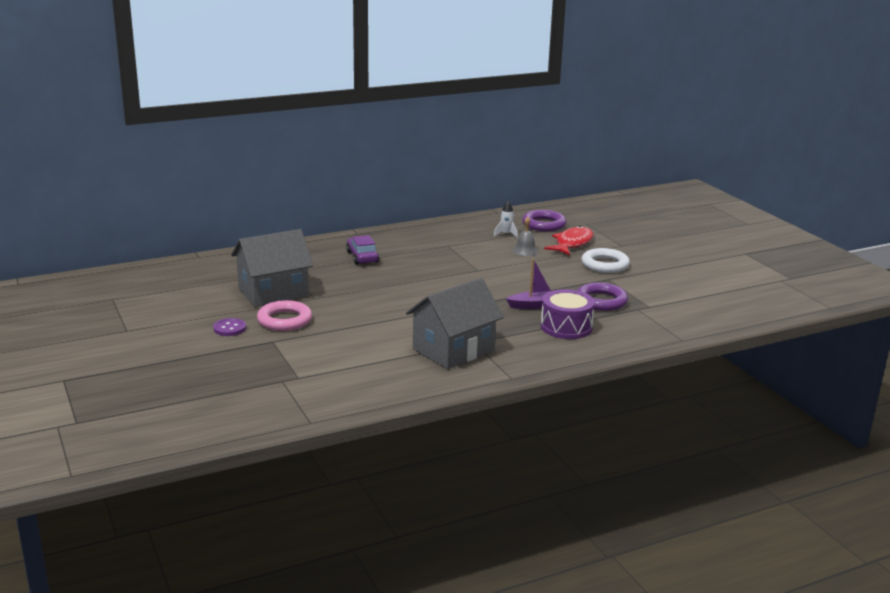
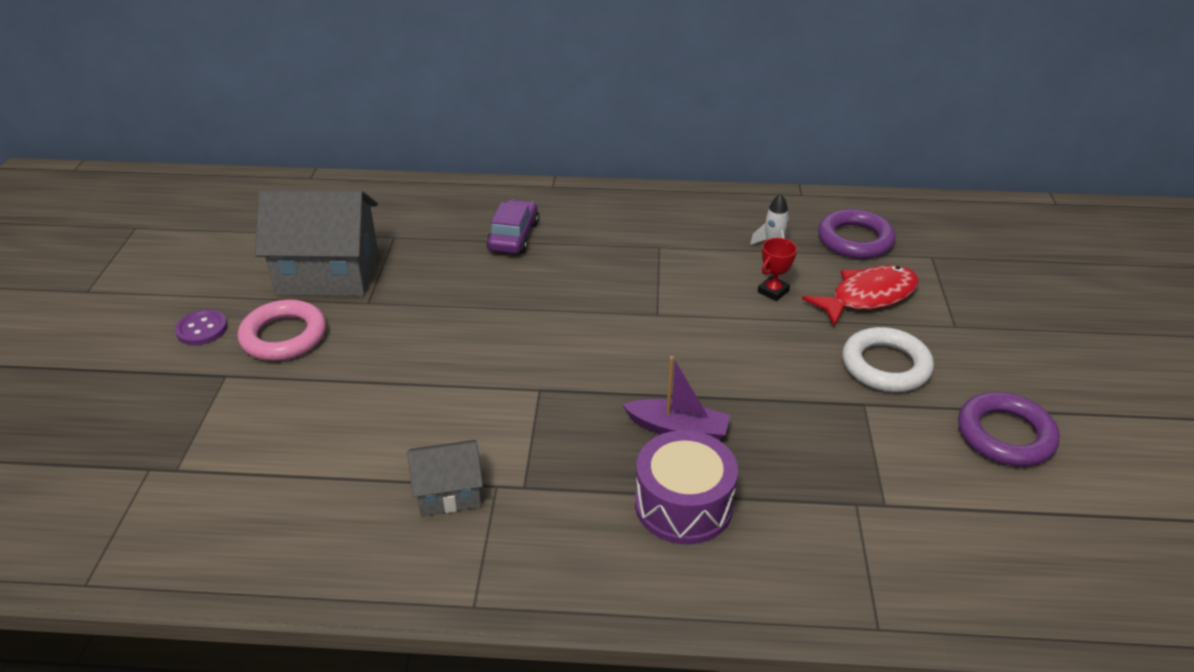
camera: 30 degrees right, 15 degrees up
(453, 350) = (449, 492): grey house -> grey house, size x0.53
(525, 250) = (773, 291): grey bell -> red trophy
(601, 301) = (803, 458): purple ring -> purple ring (1005, 435)

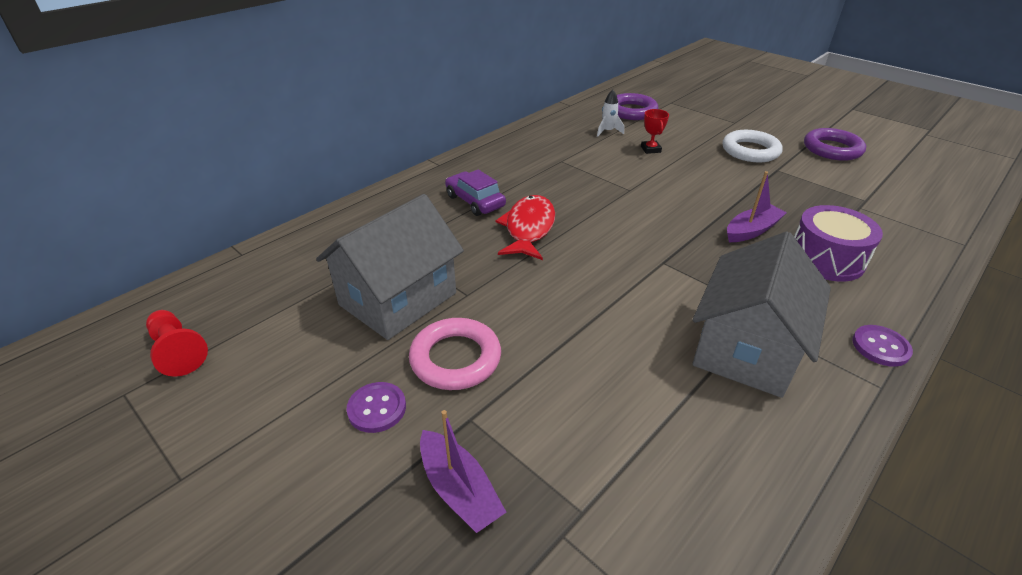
camera: 50 degrees left, 0 degrees up
(156, 403) = (459, 489): none -> purple boat
(187, 221) = (178, 351): none -> red pawn
(449, 492) = (746, 348): grey house -> grey house, size x1.89
(545, 590) = (880, 347): none -> purple button
(867, 297) = (686, 130): red fish -> red fish (528, 228)

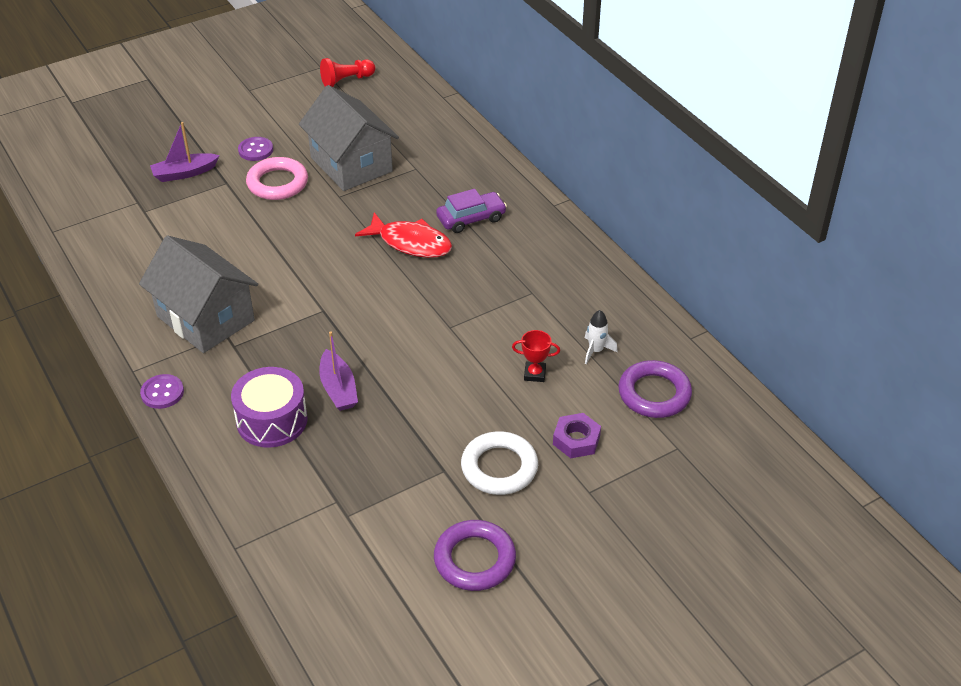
camera: 105 degrees right, 5 degrees up
(697, 130) = (576, 440): none -> purple nut

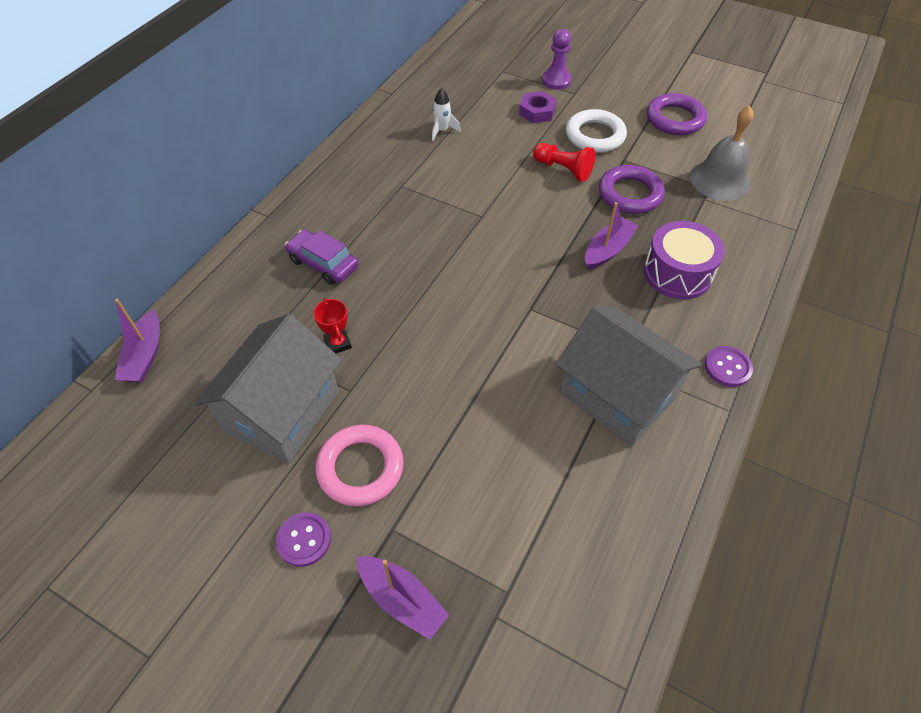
camera: 120 degrees left, 10 degrees up
(205, 318) = (617, 395): grey house -> grey house turned 60 degrees counterclockwise
(346, 80) = (79, 526): red pawn -> red pawn (563, 169)
(349, 533) = (720, 180): none -> grey bell
(411, 243) = (389, 291): red fish -> none
(453, 121) = (145, 355): none -> purple boat
(534, 374) = (493, 151): red trophy -> red trophy (338, 343)
(625, 487) = (556, 81): none -> purple pawn
(654, 394) = (462, 93): purple ring -> purple ring (630, 194)

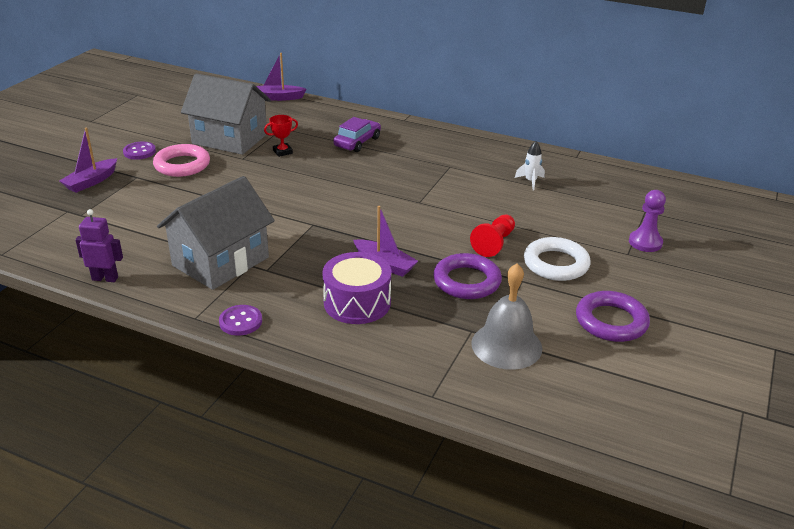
camera: 85 degrees right, 20 degrees down
(537, 112) = (582, 230): purple nut -> none
(669, 521) = (105, 278): none -> purple robot

